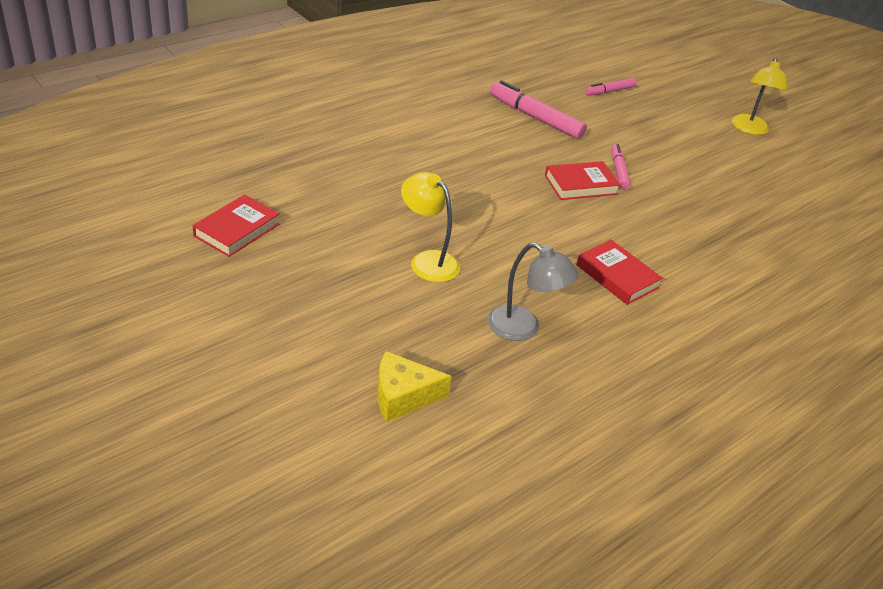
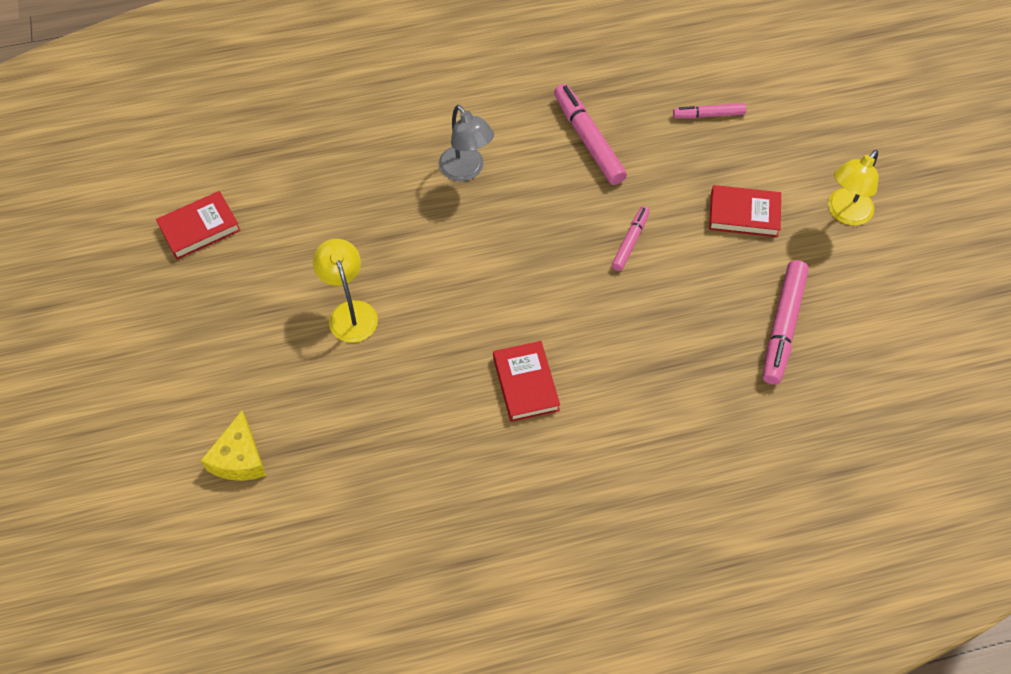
camera: 30 degrees right, 20 degrees up
(402, 396) = (239, 458): yellow cheese -> yellow cheese turned 105 degrees counterclockwise
(523, 328) = (390, 419): grey lamp -> grey lamp (466, 170)
(581, 185) = (572, 252): red book -> red book (744, 214)
(770, 199) = (783, 326): none -> pink marker

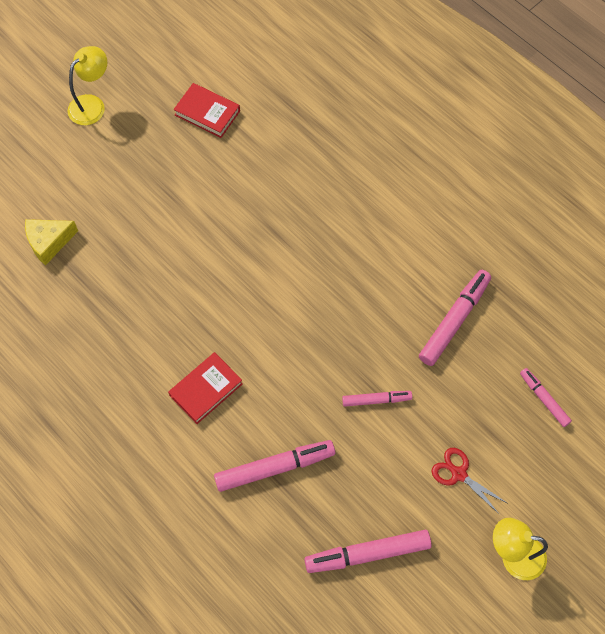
camera: 60 degrees right, 5 degrees up
(350, 312) = (197, 243): yellow lamp -> yellow lamp (92, 104)
(466, 170) = (366, 250): grey lamp -> none
(649, 363) = (274, 468): none -> pink marker
(744, 214) = (459, 474): red book -> red scissors

